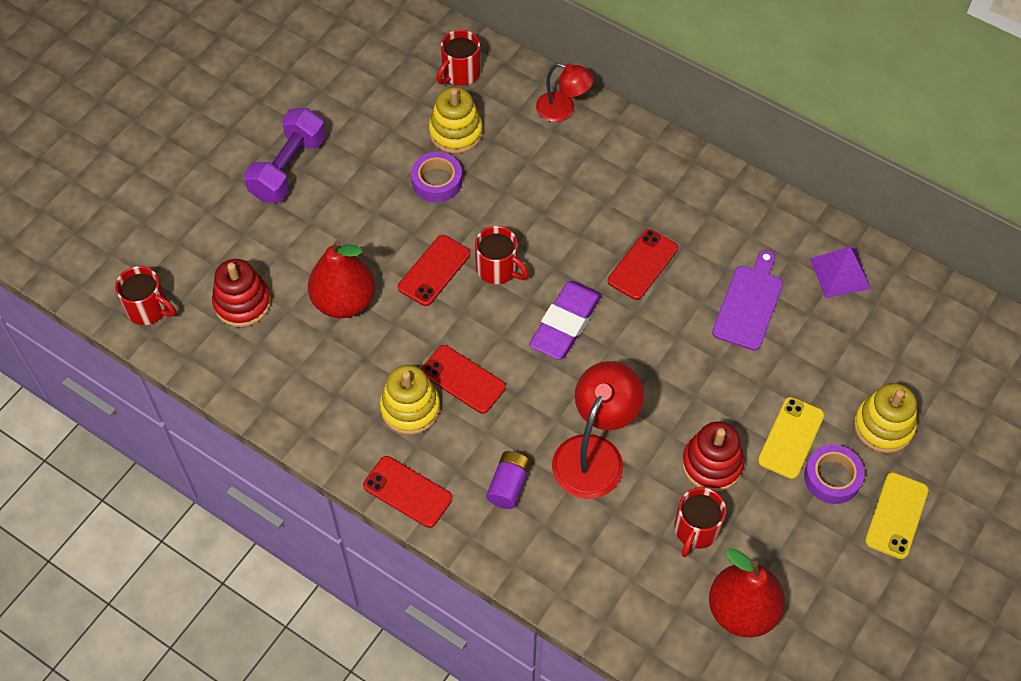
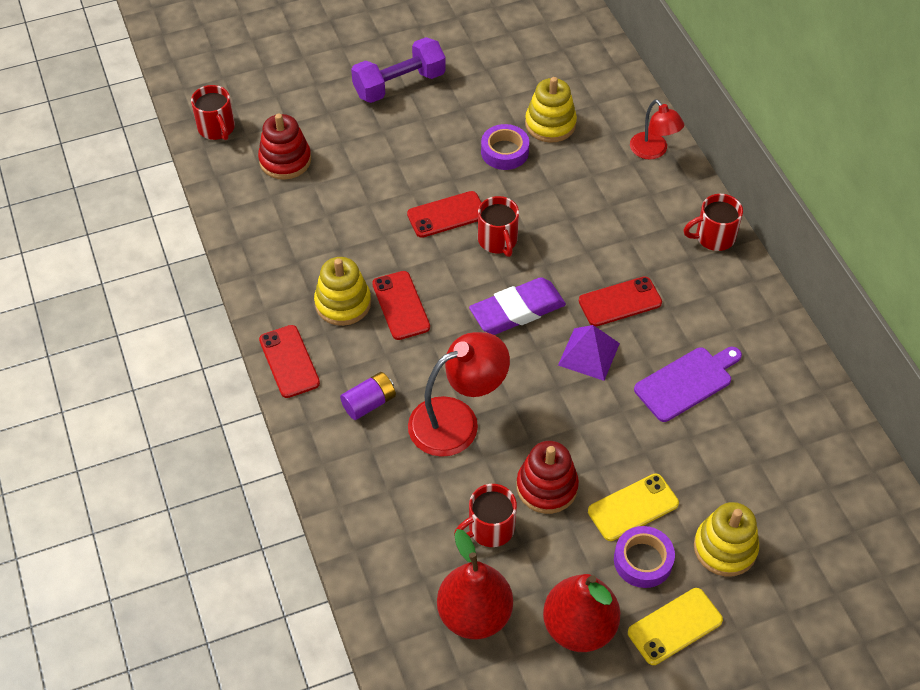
camera: 35 degrees right, 5 degrees down
(344, 301) = (359, 199): red pear -> red pear (579, 627)
(460, 73) = (591, 83): red mug -> red mug (713, 237)
(840, 273) = (791, 404): purple pyramid -> purple pyramid (589, 354)

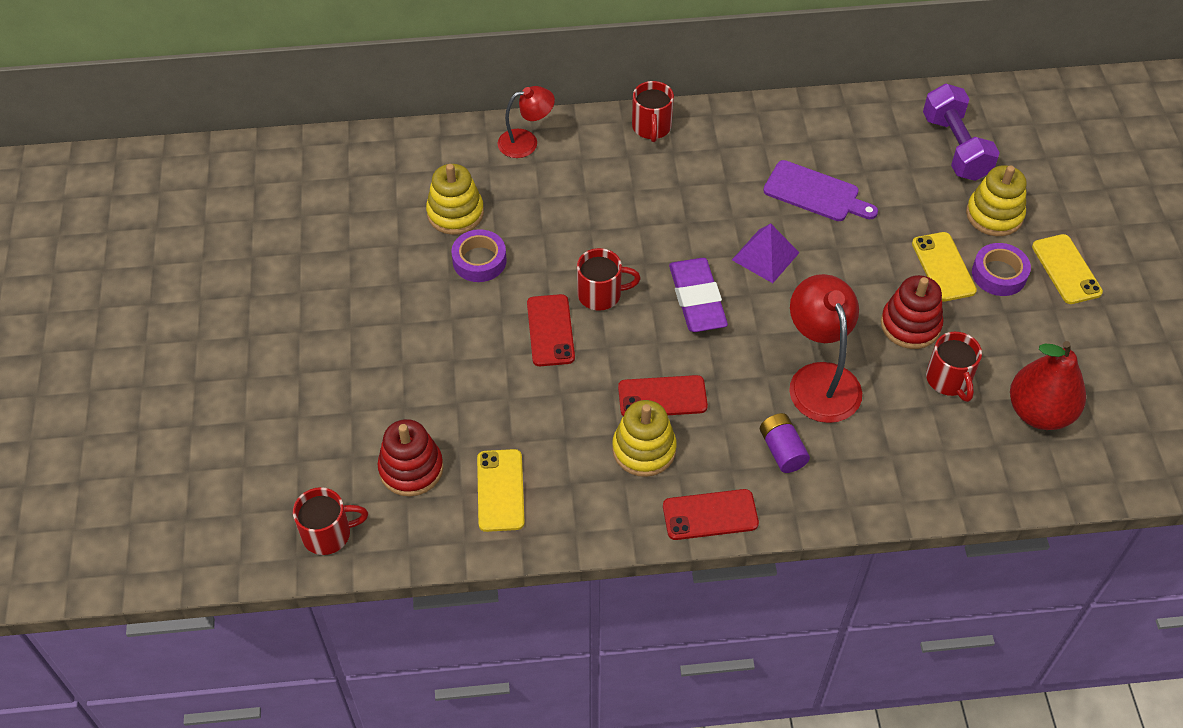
camera: 75 degrees left, 0 degrees up
(279, 218) = (500, 490): none -> yellow phone
(399, 84) = (337, 333): purple dumbbell -> purple dumbbell (955, 147)
(579, 627) = (1060, 336): red pear -> none
(620, 302) = (709, 217): red phone -> none
(686, 382) = (815, 193): purple cutting board -> purple cutting board turned 135 degrees clockwise

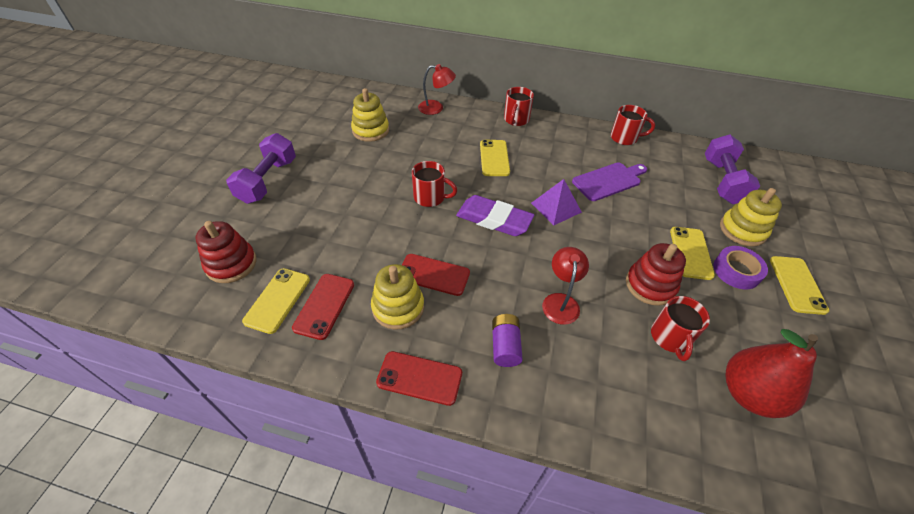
camera: 20 degrees right, 5 degrees down
(328, 534) = (144, 288): red mug -> red mug (625, 138)
(368, 342) = (268, 181): none -> purple dumbbell
(479, 260) = (367, 157): purple tape -> none
(550, 330) = (384, 208): red phone -> red phone (324, 306)
(653, 205) = (494, 158): none -> yellow phone
(697, 299) = (494, 219): purple eraser -> purple eraser turned 75 degrees counterclockwise
(815, 193) = (608, 181): purple cutting board -> purple cutting board turned 75 degrees counterclockwise
(820, 379) = (560, 301): red lamp -> red lamp, size x0.62

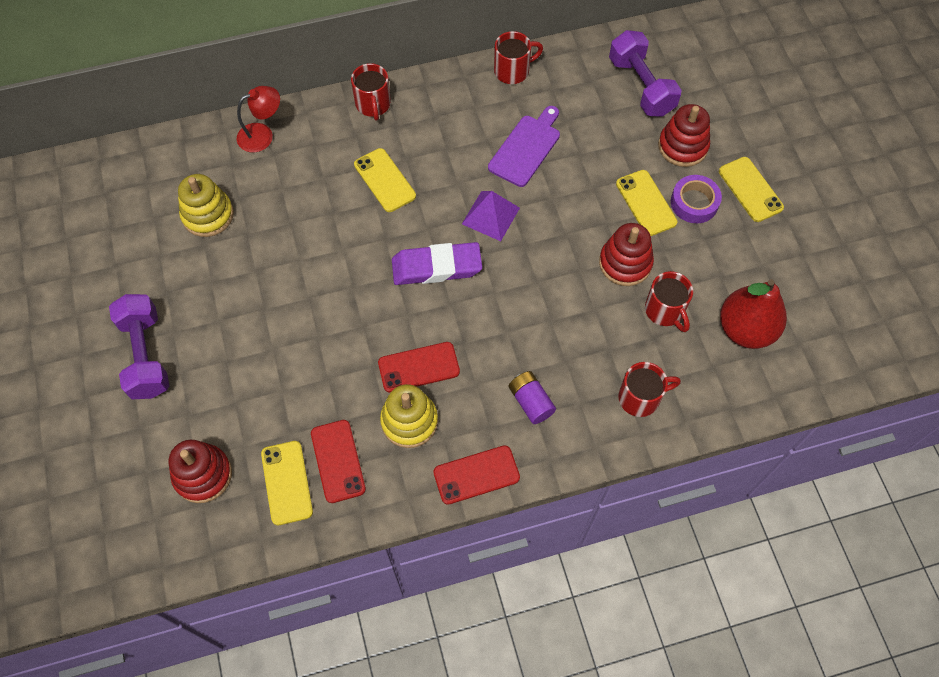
camera: 30 degrees left, 15 degrees up
(430, 197) = (350, 275): red mug -> red mug (640, 397)
(560, 301) = (554, 327): red lamp -> none
(742, 230) = (682, 146): yellow stacking toy -> red stacking toy

